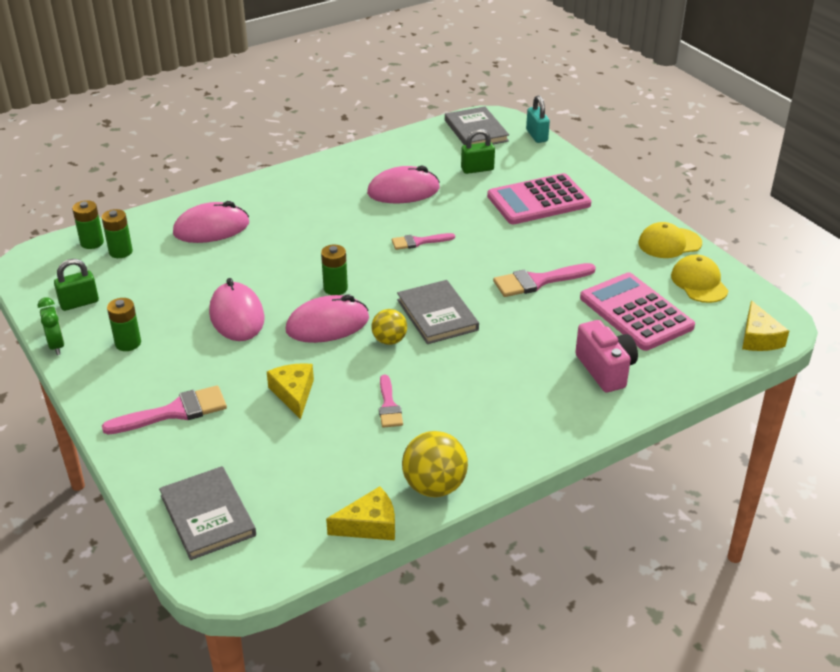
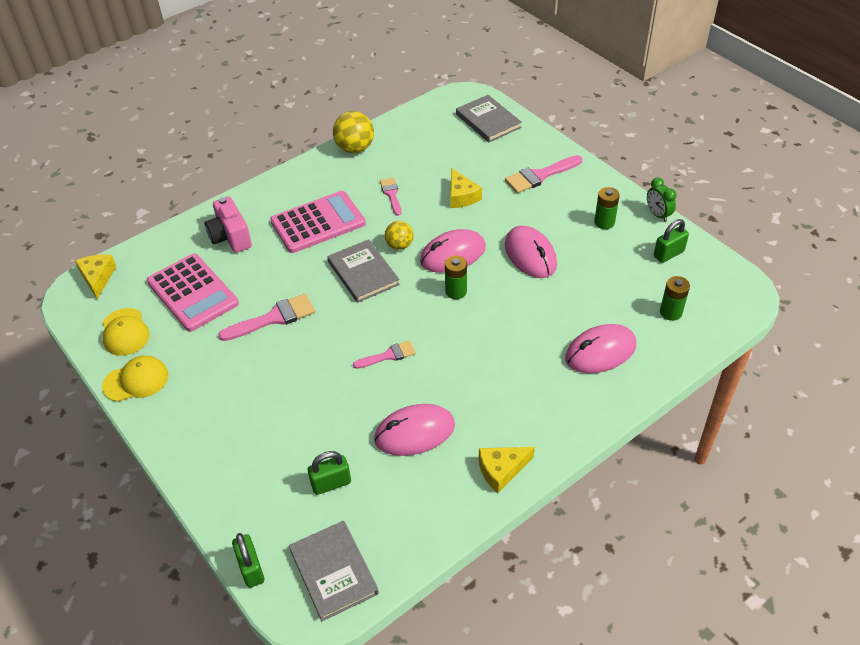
camera: 175 degrees right, 10 degrees up
(92, 242) = (705, 321): green battery -> none
(369, 525) = (391, 125): yellow cheese -> yellow cheese (501, 470)
(536, 136) = (251, 569): turquoise padlock -> green padlock
(538, 200) = (262, 432): pink calculator -> pink calculator (318, 222)

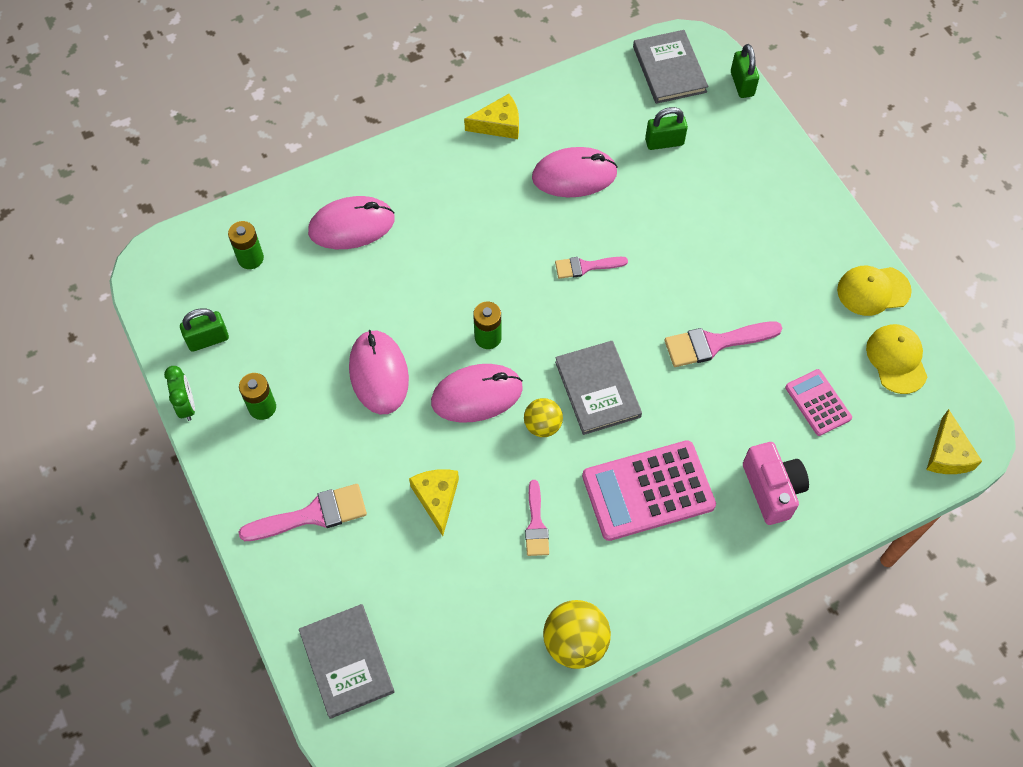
camera: 170 degrees left, 15 degrees up
(193, 293) = (818, 403): pink calculator -> pink calculator, size x0.55

